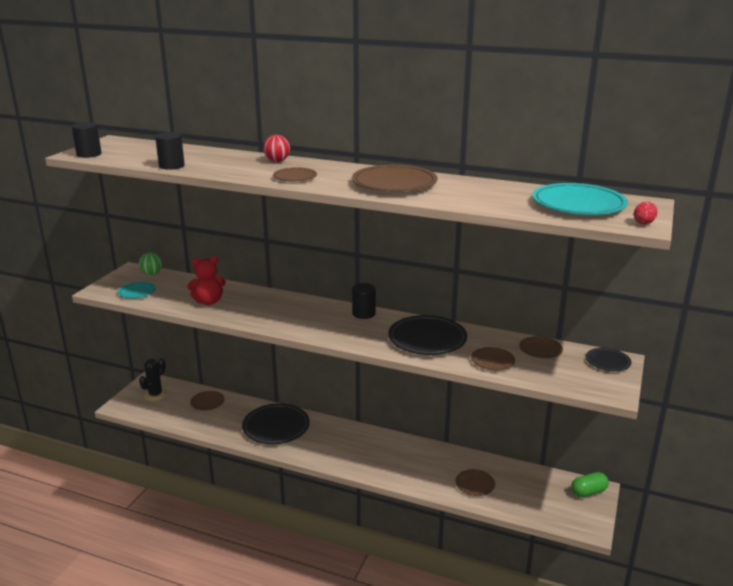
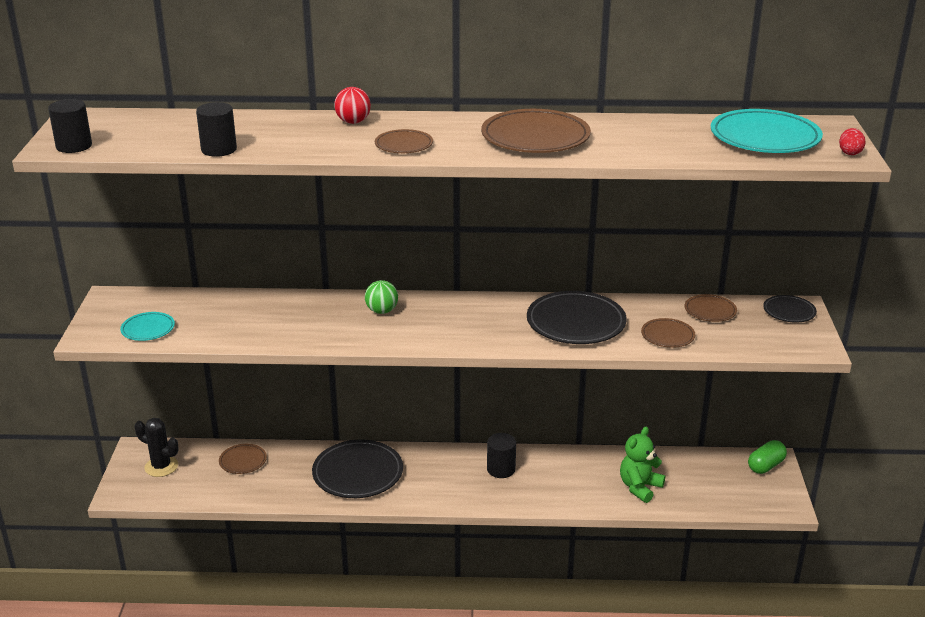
camera: 20 degrees left, 5 degrees up
(152, 273) = (145, 297): green ball -> green ball (382, 311)
(155, 395) = (161, 466): black cactus -> black cactus turned 75 degrees counterclockwise
(208, 302) = (261, 324): red teddy bear -> none
(363, 313) = (476, 303): black cylinder -> black cylinder (501, 469)
(475, 484) = (639, 487): brown plate -> green teddy bear

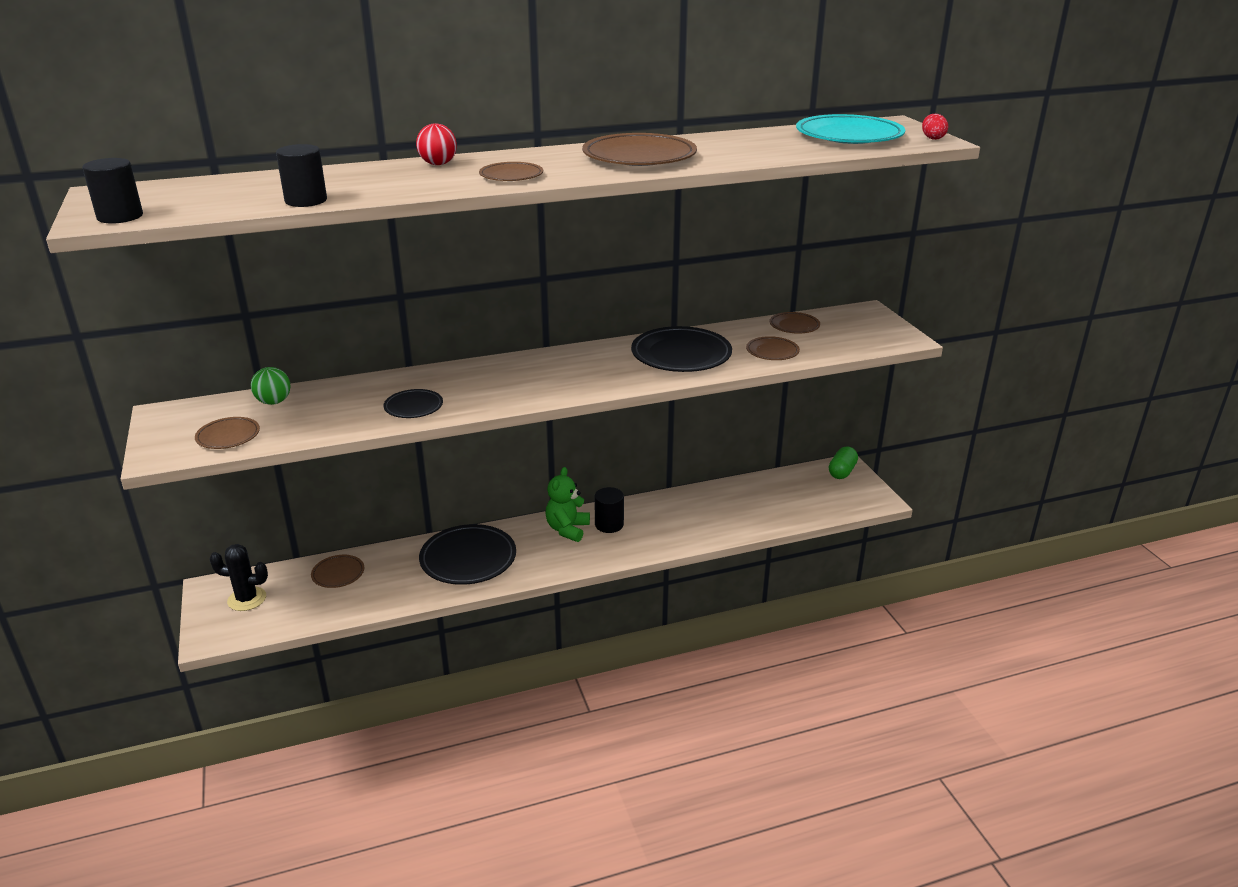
camera: 20 degrees left, 0 degrees up
(148, 329) = (228, 436): turquoise plate -> brown plate
(382, 311) = (482, 376): green ball -> green ball (274, 402)
(639, 487) = (745, 513): green teddy bear -> green teddy bear (567, 529)
(789, 311) = (861, 315): black plate -> black plate (413, 407)

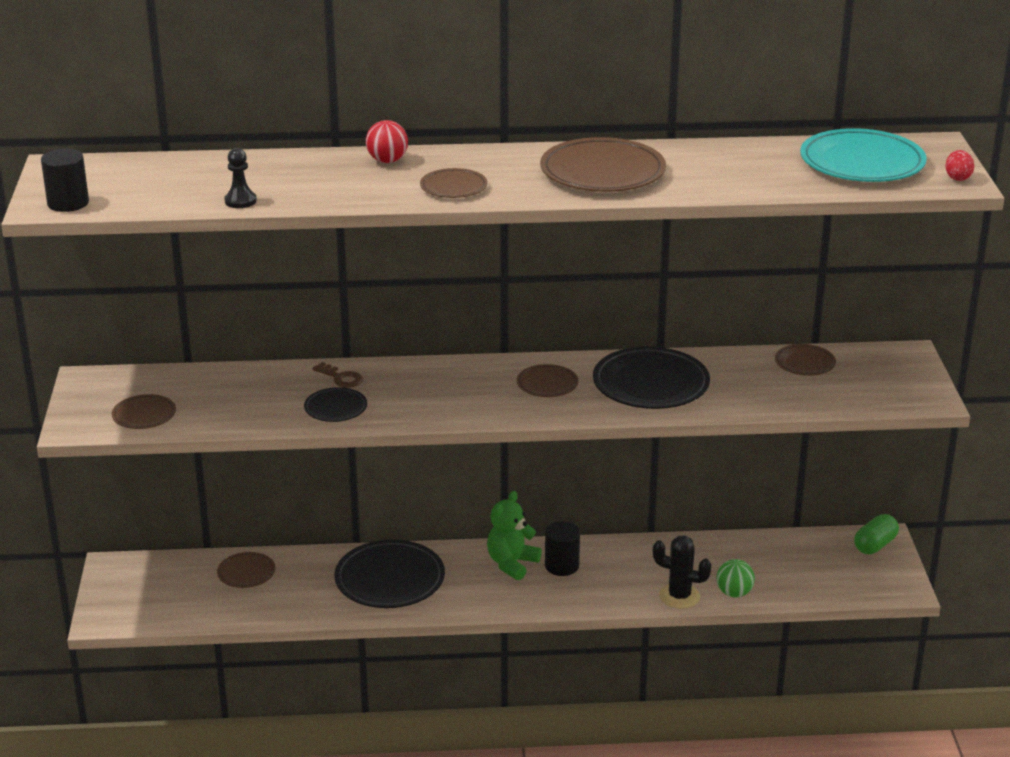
camera: 15 degrees right, 0 degrees up
(247, 599) = (147, 585): black cactus -> black cactus (679, 596)
(274, 402) = (197, 382): green ball -> green ball (734, 593)
(306, 201) = (240, 201): black cylinder -> black pawn
(410, 382) = (341, 378): none -> brown key
(772, 351) = (759, 394): brown plate -> brown plate (547, 384)

